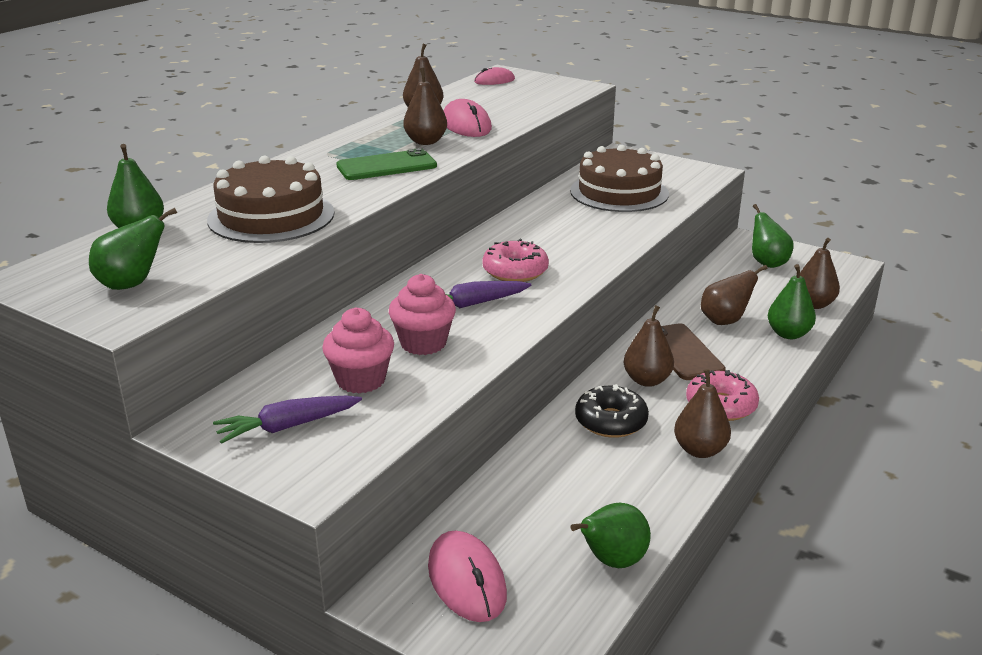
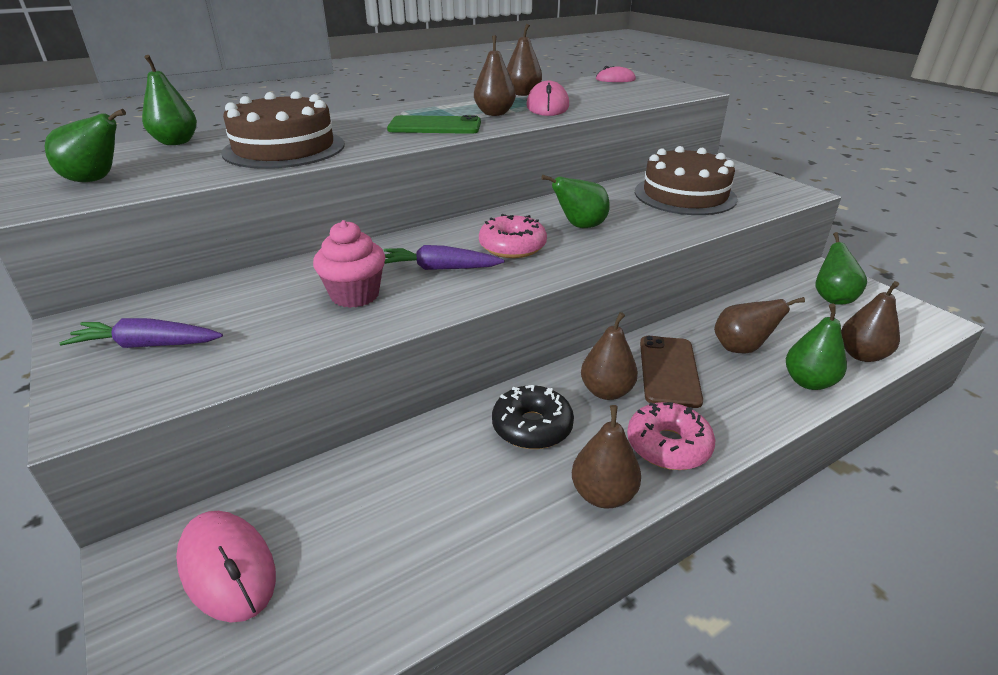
camera: 25 degrees right, 5 degrees up
(361, 380) = (261, 317): pink cupcake -> none
(467, 580) = (227, 567): pink mouse -> pink mouse turned 45 degrees counterclockwise
(612, 561) = (388, 608): green pear -> green pear (580, 226)

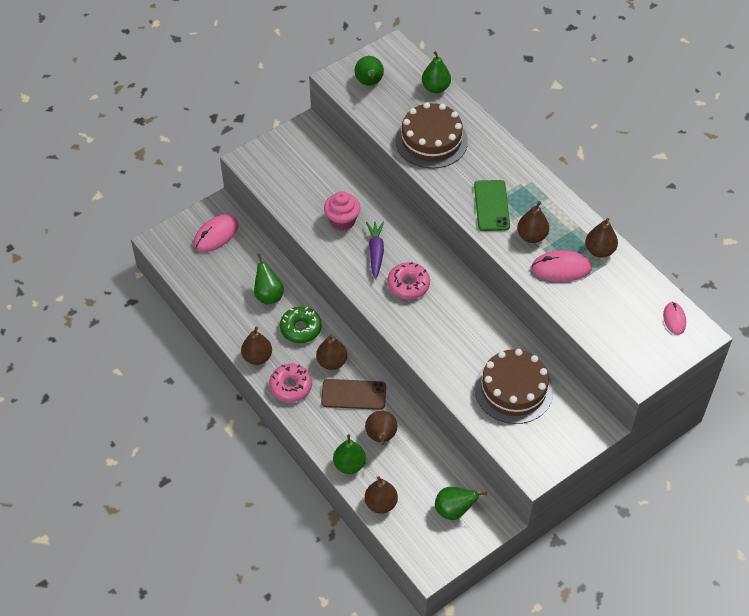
camera: 85 degrees right, 20 degrees up
(147, 345) = (292, 158): purple carrot -> none
(532, 427) = (301, 329): black donut -> green donut
(580, 226) = (444, 320): green pear -> green pear (268, 295)

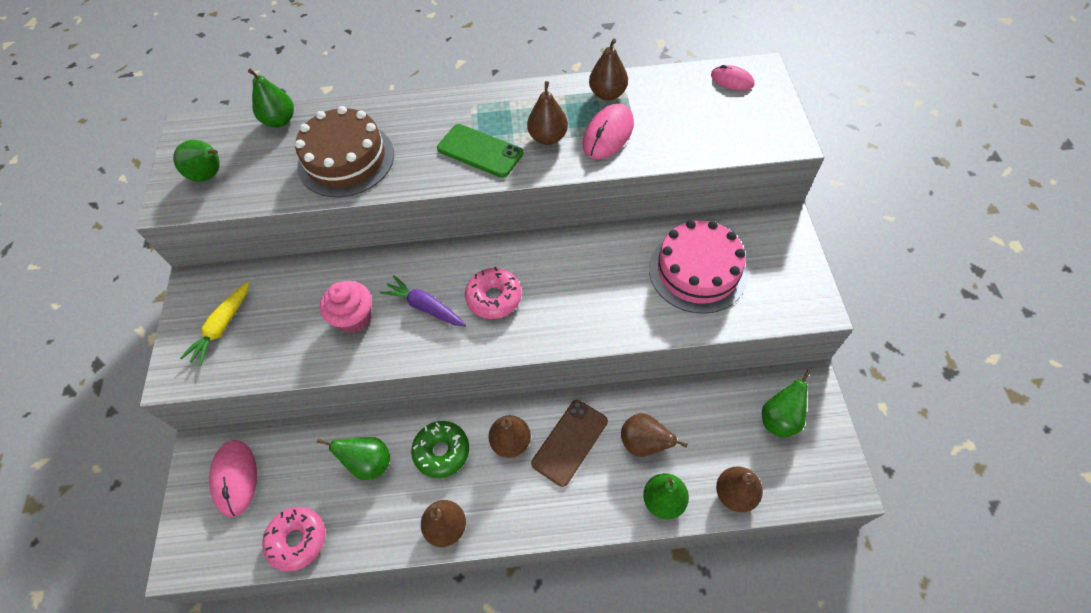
camera: 55 degrees left, 5 degrees up
(290, 160) = (222, 327): none -> yellow carrot
(291, 386) = (514, 509): pink donut -> pink donut (297, 540)
(513, 390) = (697, 271): brown cake -> pink cake

